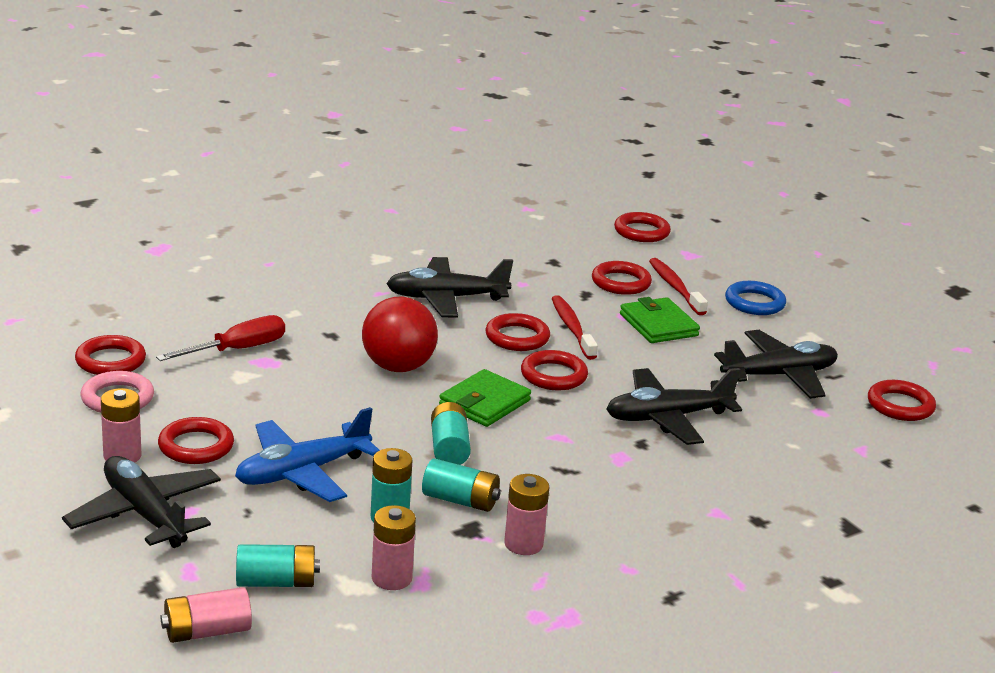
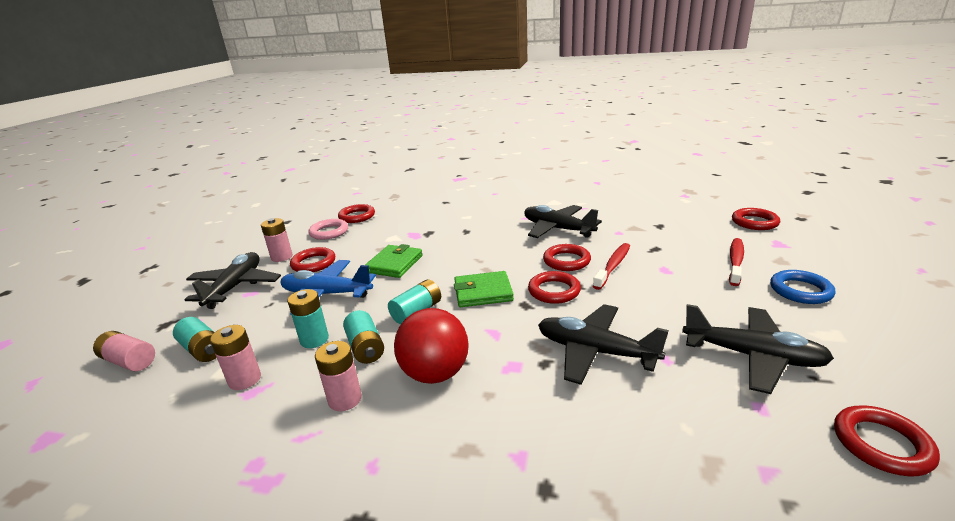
camera: 50 degrees right, 0 degrees up
(237, 350) = (412, 226): red screwdriver -> none
(398, 367) = (470, 256): red ball -> red ball (435, 373)
(621, 282) = (693, 248): red ring -> none
(658, 325) = (685, 282): green wallet -> green wallet (394, 264)

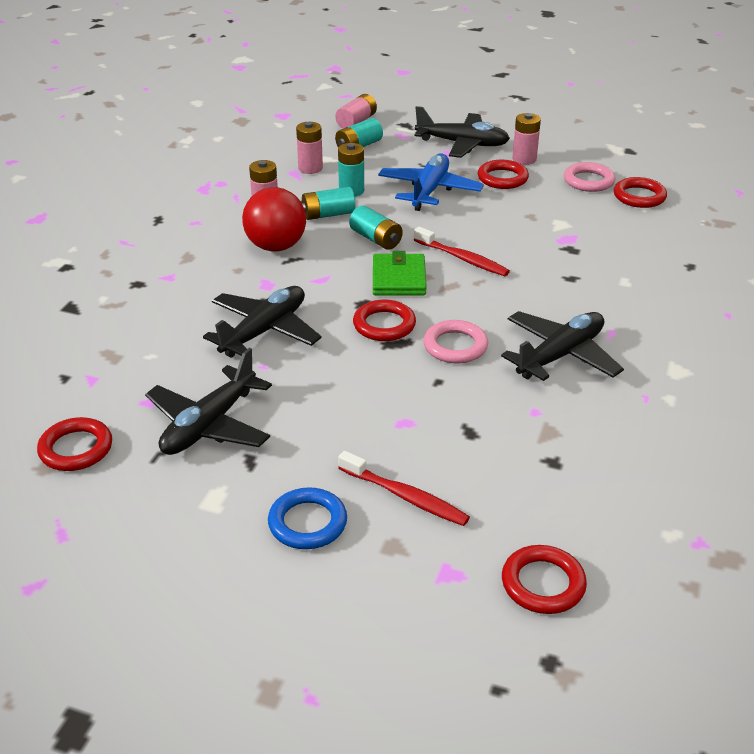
camera: 95 degrees right, 10 degrees up
(394, 264) = (485, 226): green wallet -> none
(566, 261) = (455, 346): red ring -> pink ring
(613, 266) = (429, 381): red toothbrush -> red toothbrush (462, 258)

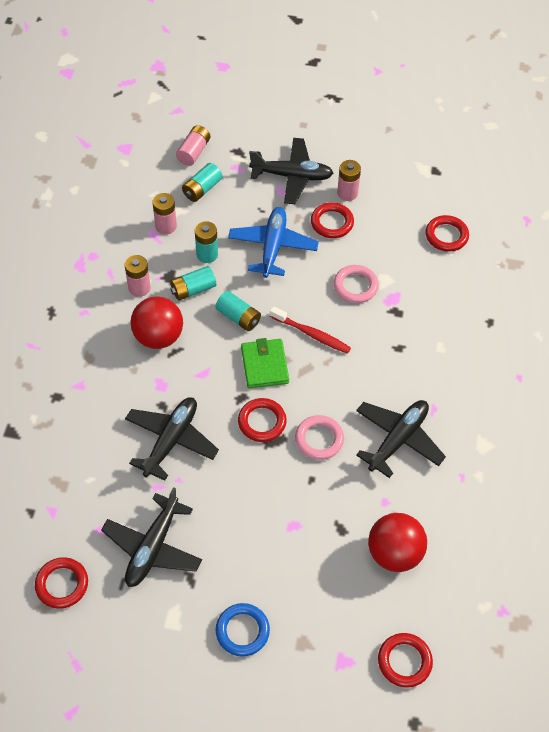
camera: 10 degrees left, 20 degrees up
(405, 496) = (304, 597): red toothbrush -> none
(542, 463) = (394, 553): none -> red ball
(588, 181) = (404, 218): pink ring -> pink ring (355, 286)

